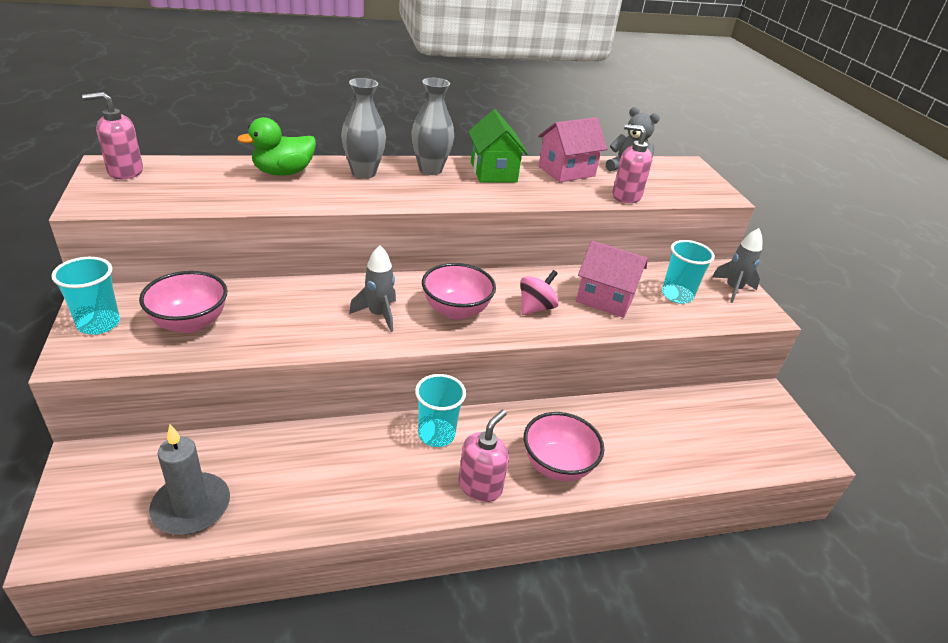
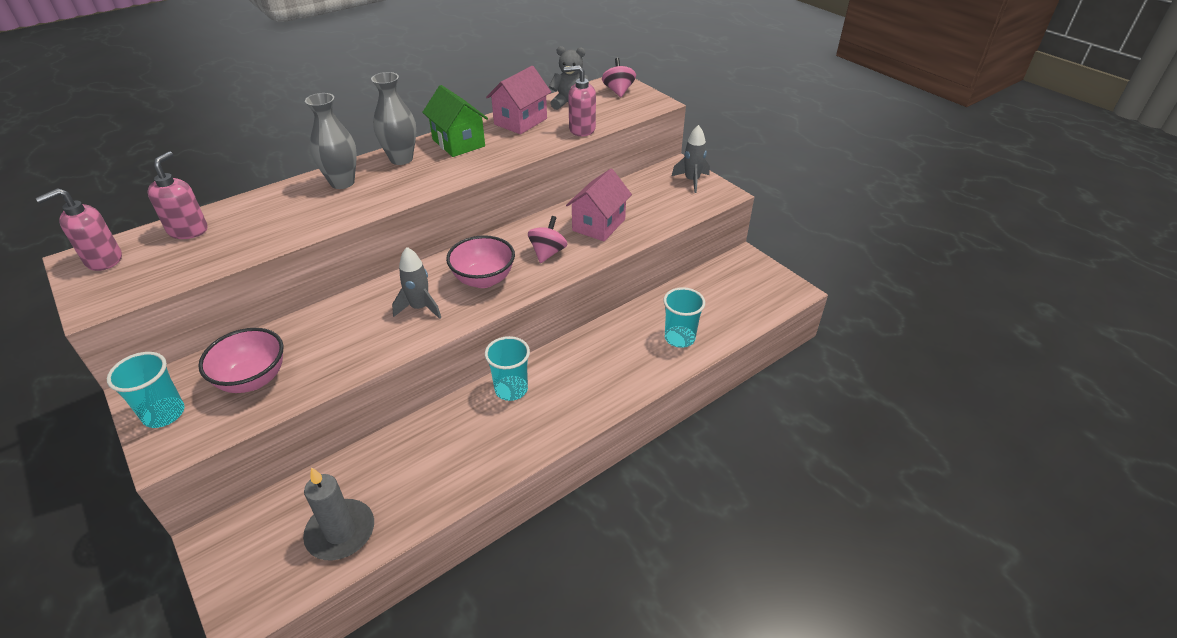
camera: 20 degrees left, 5 degrees up
(283, 172) = (265, 207): green duck -> none
(480, 486) = (568, 415): pink soap dispenser -> pink soap dispenser (188, 230)
(557, 465) = (618, 374): pink bowl -> none
(605, 299) = (598, 225): pink house -> pink house turned 60 degrees counterclockwise
(677, 295) = (652, 201): turquoise cup -> turquoise cup (679, 338)
(686, 173) = (618, 91): none -> pink spinning top

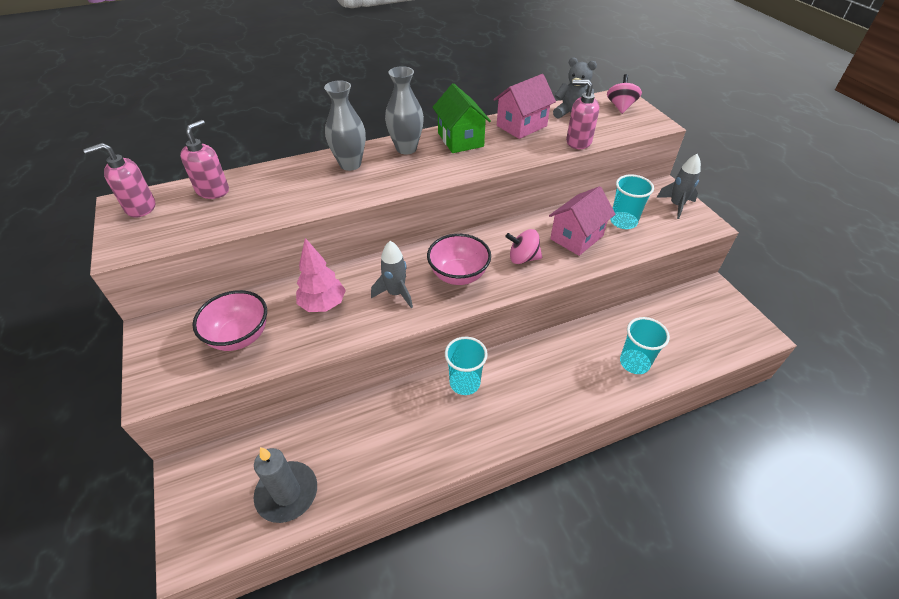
camera: 15 degrees right, 5 degrees up
(164, 414) = (162, 355): turquoise cup -> turquoise cup (623, 222)
(341, 332) = (323, 305): none -> pink tree
(547, 253) = (523, 258): pink spinning top -> pink spinning top turned 120 degrees counterclockwise

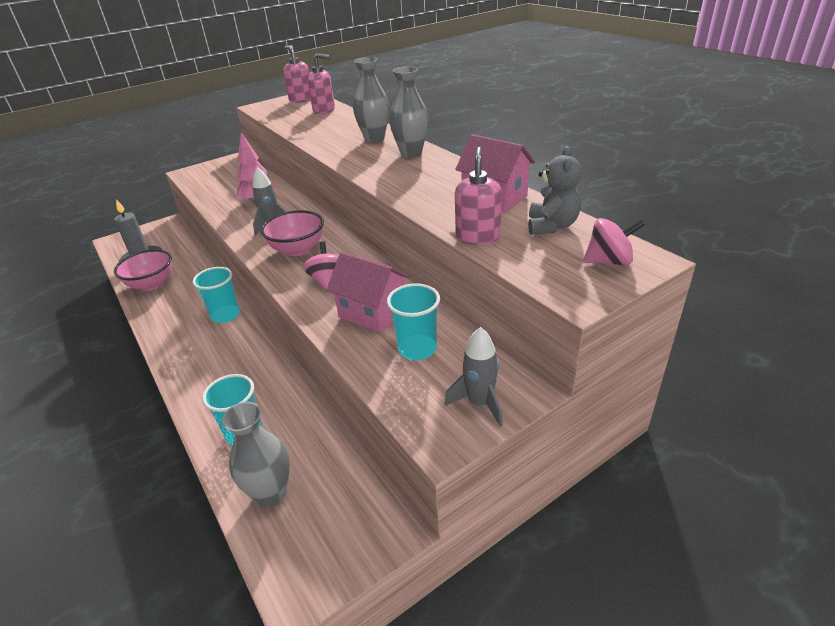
camera: 80 degrees right, 10 degrees down
(240, 336) = (229, 183): pink bowl -> pink bowl (151, 284)
(460, 140) = (441, 172): green house -> none
(692, 346) = (271, 493): none -> grey vase

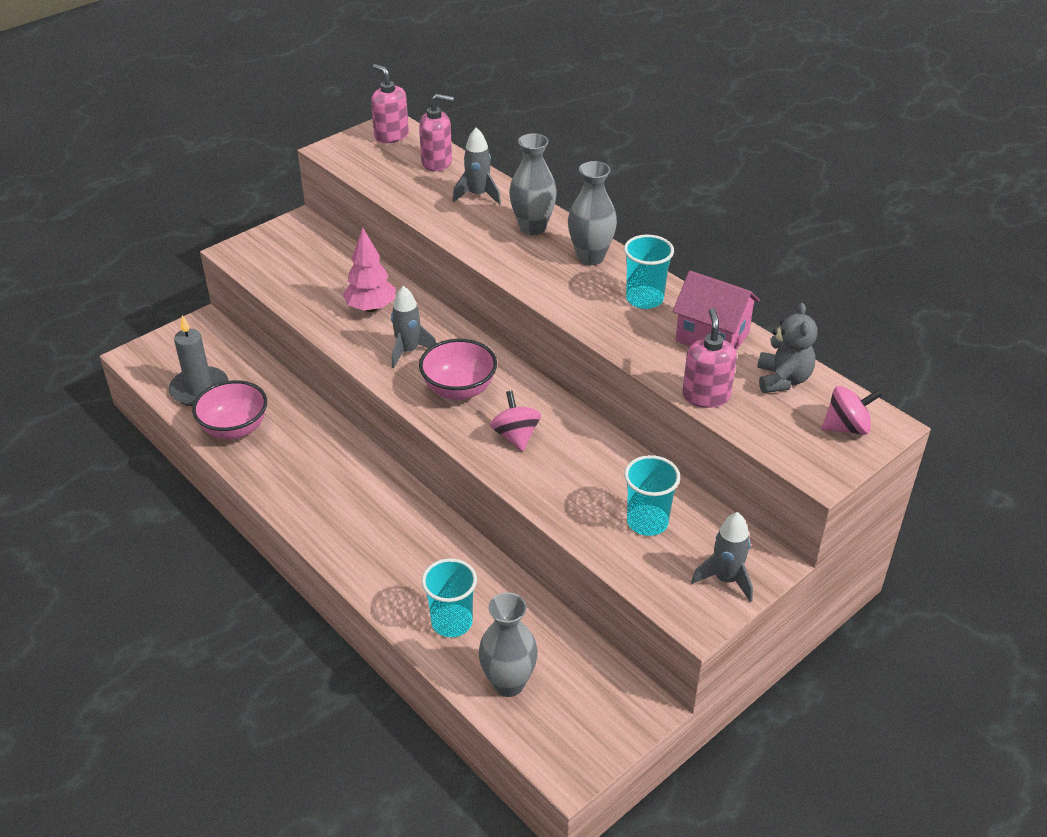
camera: 10 degrees left, 5 degrees up
(225, 315) = (362, 473): turquoise cup -> turquoise cup (644, 299)
(343, 124) = (478, 195): none -> grey rocket
(372, 313) = (584, 478): pink house -> none

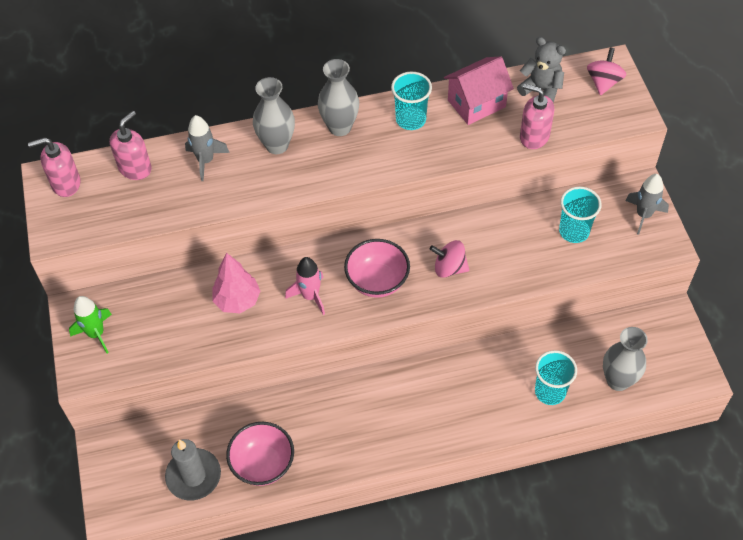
camera: 60 degrees left, 15 degrees up
(281, 243) = (96, 334): none -> green rocket
(408, 351) = (310, 296): grey rocket -> pink rocket

